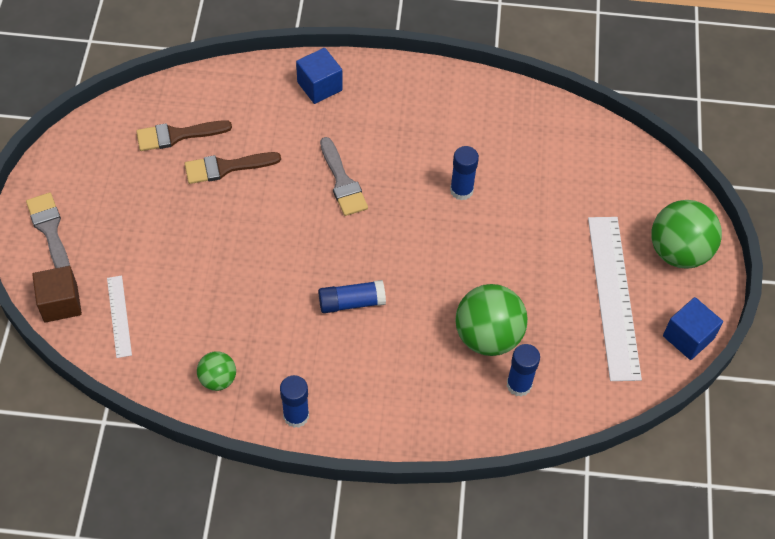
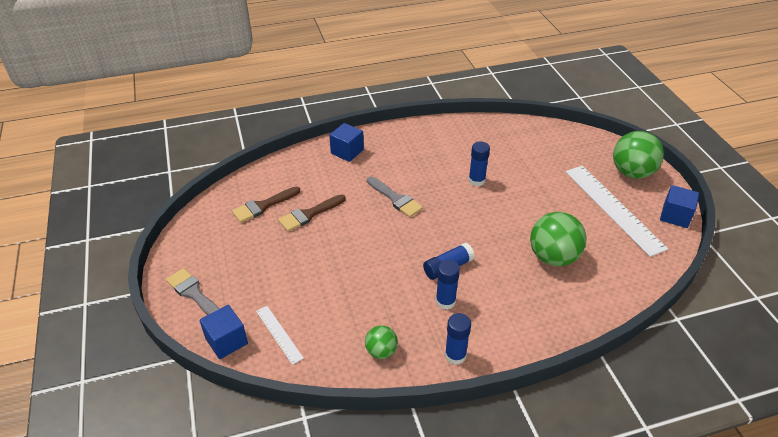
camera: 20 degrees left, 15 degrees down
(60, 303) = (226, 341): brown cube -> blue cube
(519, 385) = (594, 279): blue glue stick -> blue glue stick (445, 301)

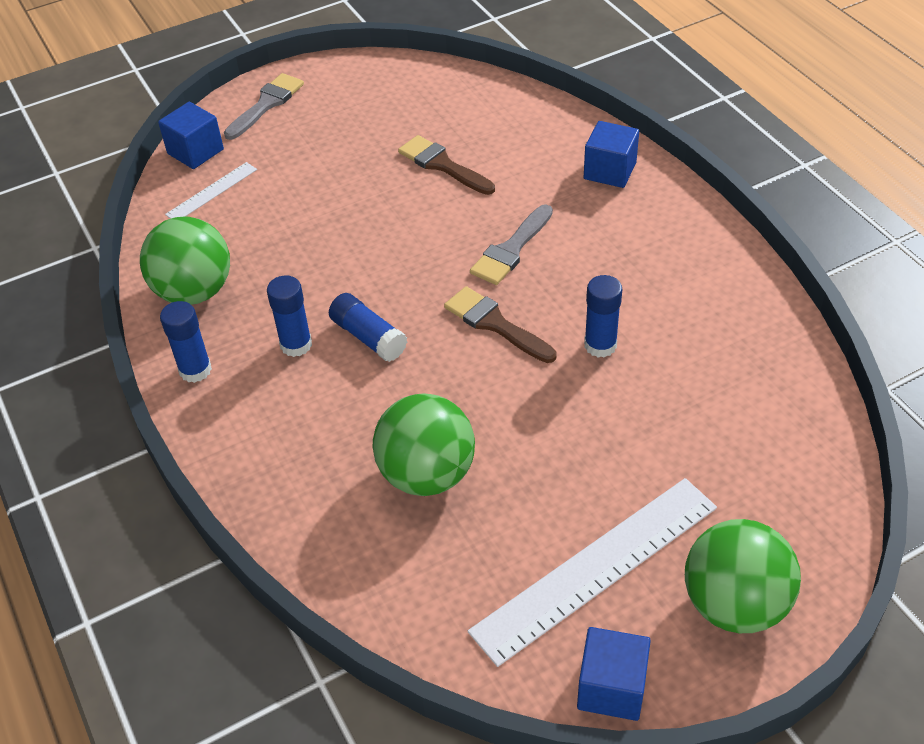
camera: 80 degrees right, 5 degrees up
(263, 206) = (445, 117): brown brush -> brown brush (495, 324)
(381, 351) = (194, 292): green ball -> green ball, size x1.86

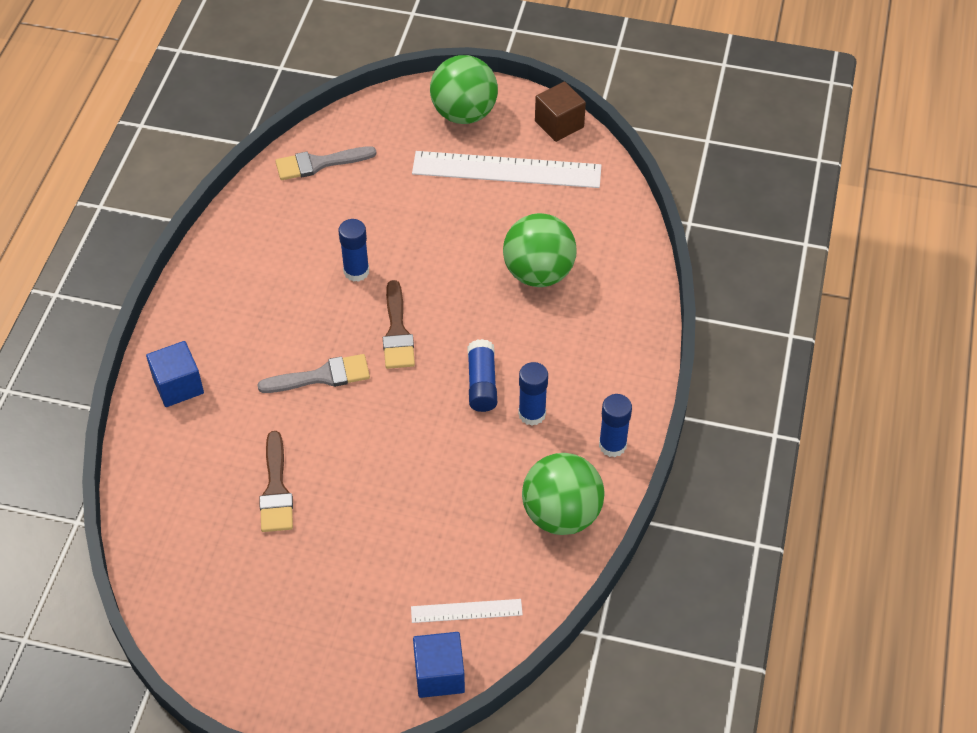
camera: 140 degrees left, 5 degrees up
(266, 104) = (329, 686): grey brush -> grey brush (319, 163)
(611, 687) = (559, 124): blue cube -> brown cube

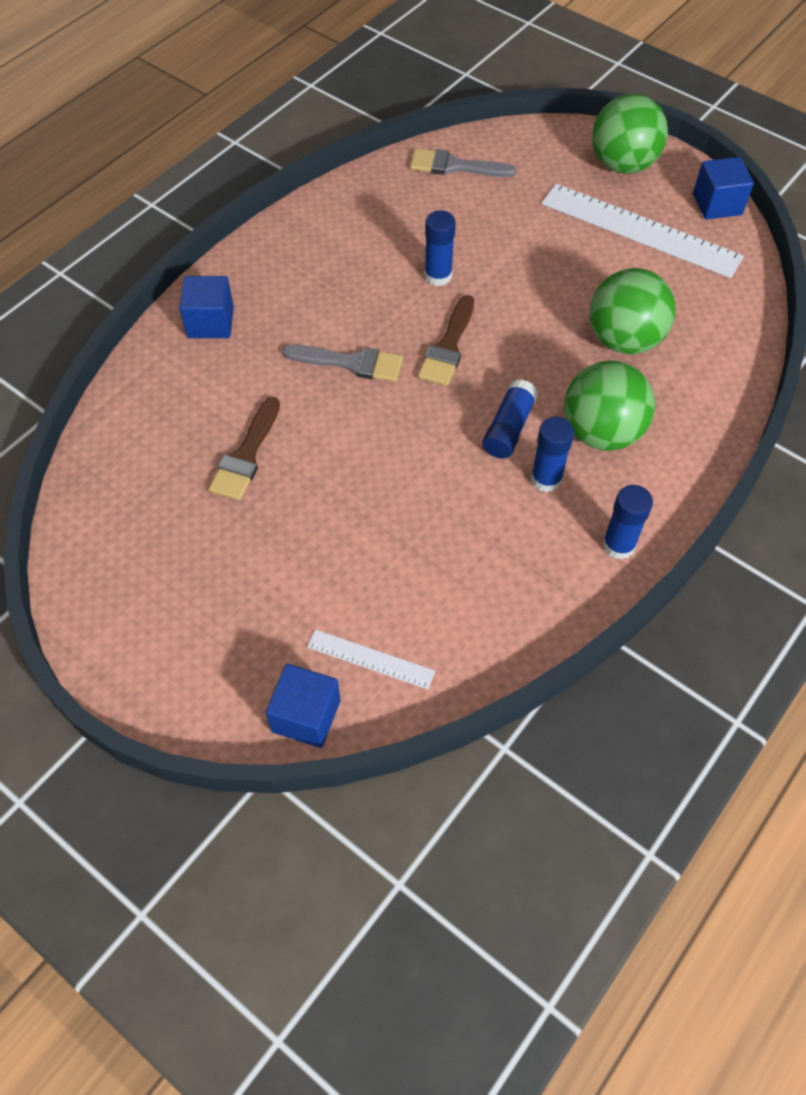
camera: 25 degrees right, 5 degrees up
(559, 124) = (717, 204): brown cube -> blue cube
(561, 514) = (525, 597): green ball -> green ball (601, 433)

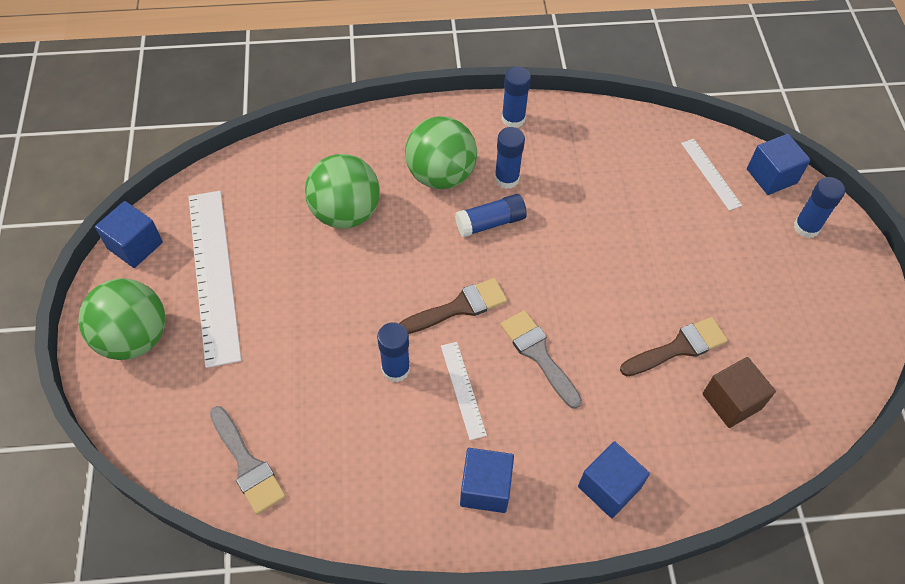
camera: 135 degrees left, 0 degrees up
(166, 448) = (731, 401): none -> brown cube
(221, 679) = (806, 227): none -> blue glue stick
(294, 261) = (485, 488): none -> blue cube
(377, 300) = (463, 389): none -> white ruler

